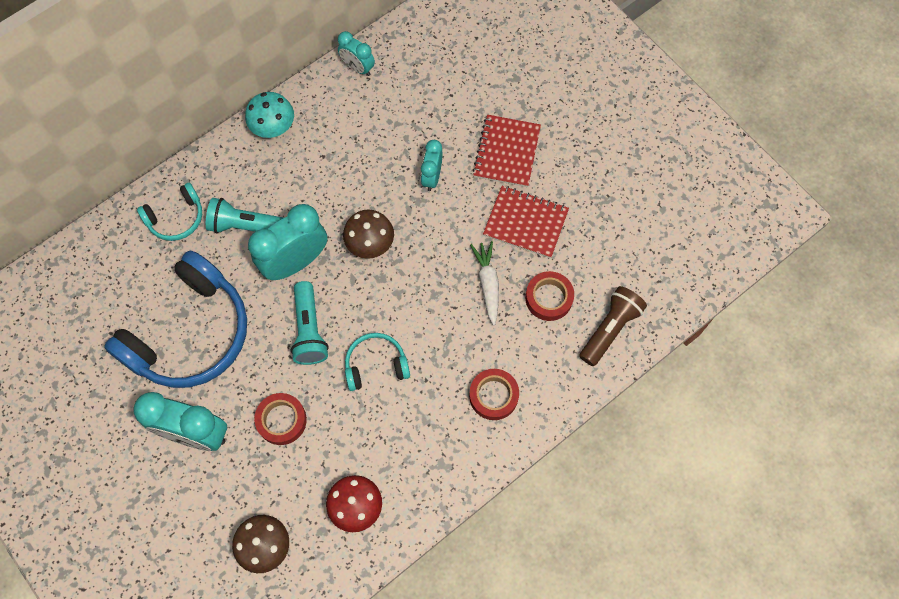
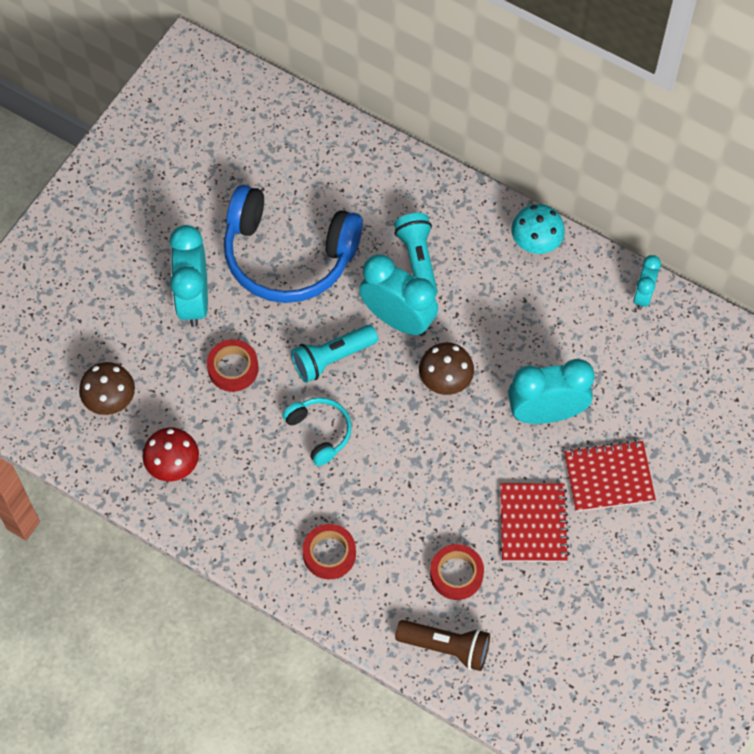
camera: 70 degrees right, 5 degrees down
(176, 218) = (400, 195): turquoise headphones -> none
(432, 177) = (546, 413): turquoise clock -> turquoise clock, size x1.80
(488, 284) = (448, 508): white carrot -> none

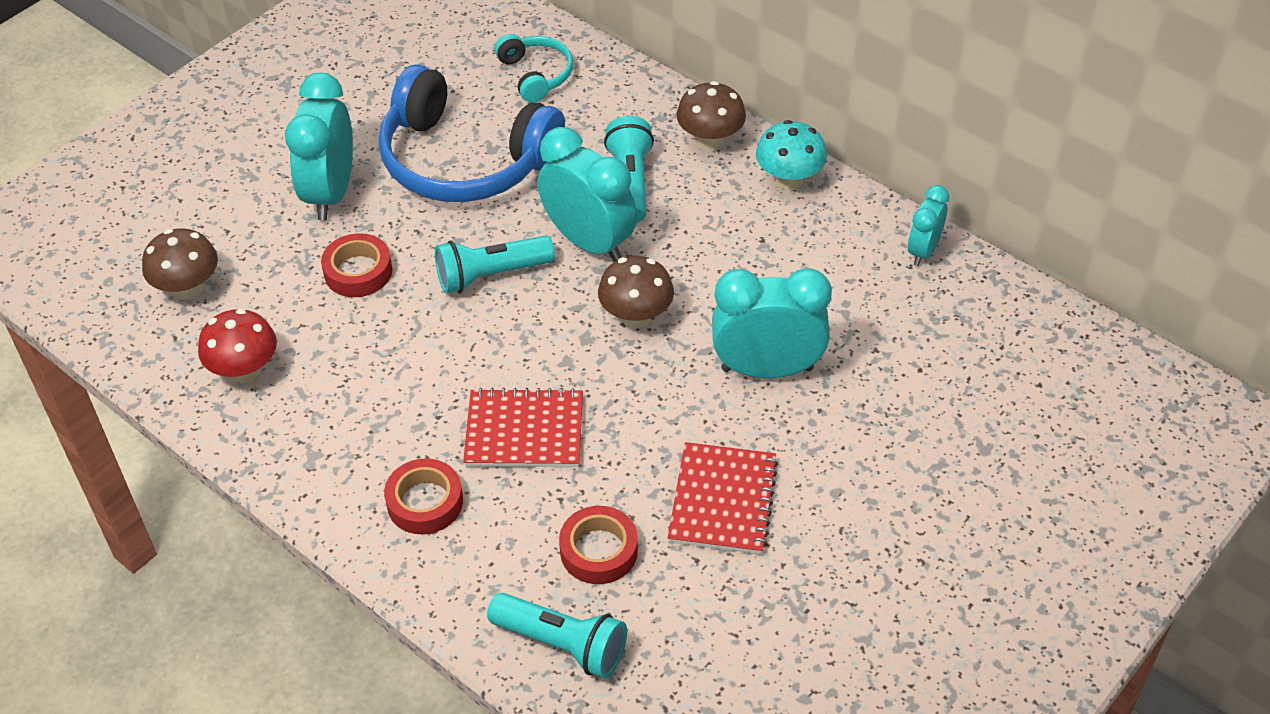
camera: 10 degrees right, 15 degrees down
(320, 432) = (452, 355): turquoise headphones -> turquoise headphones (536, 75)
(446, 647) = (562, 644): brown flashlight -> turquoise flashlight
(470, 213) = (710, 140): none -> brown mushroom
(608, 477) = (842, 456): red notebook -> red notebook (524, 431)

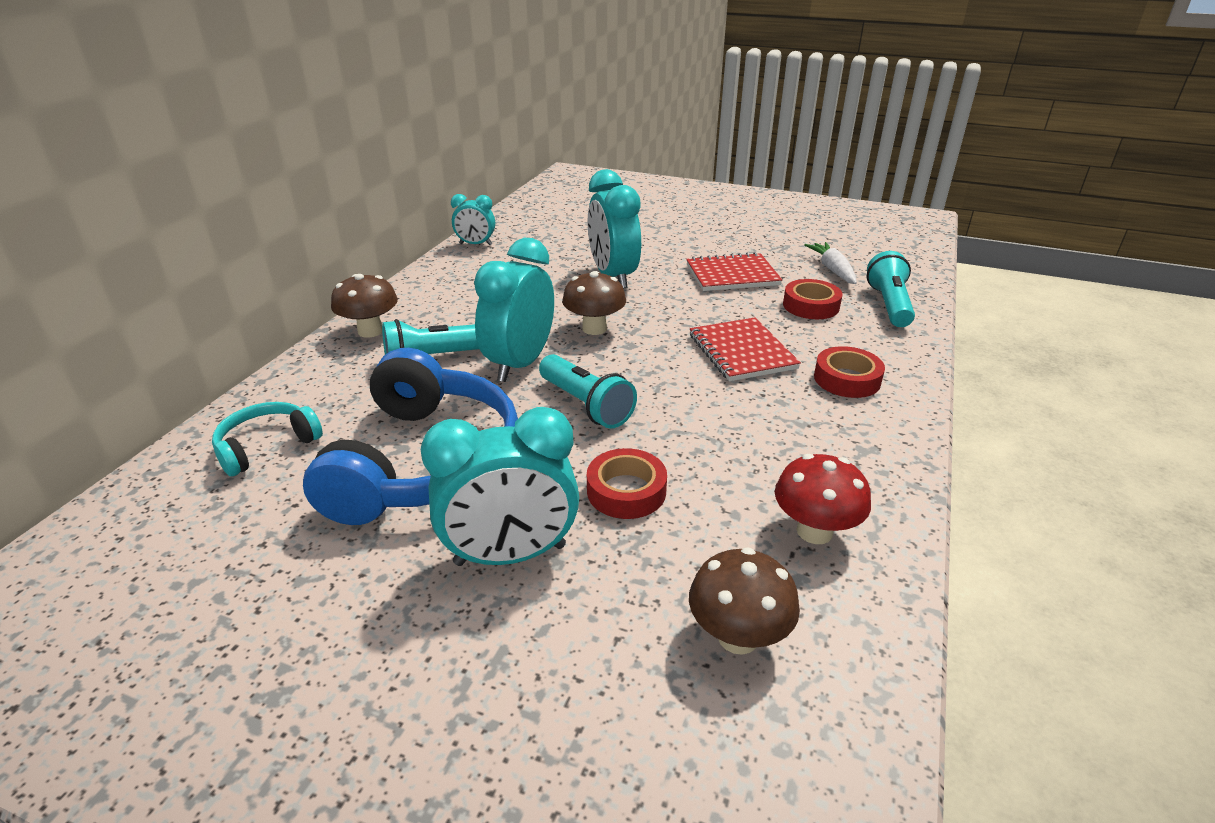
camera: 110 degrees left, 15 degrees down
(693, 633) = (832, 270): none -> white carrot
(789, 180) = (414, 293): turquoise mushroom -> none

